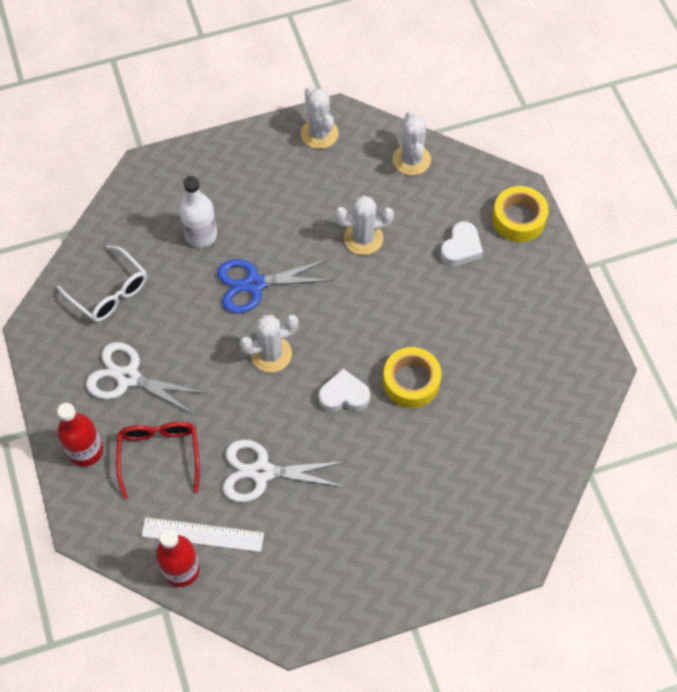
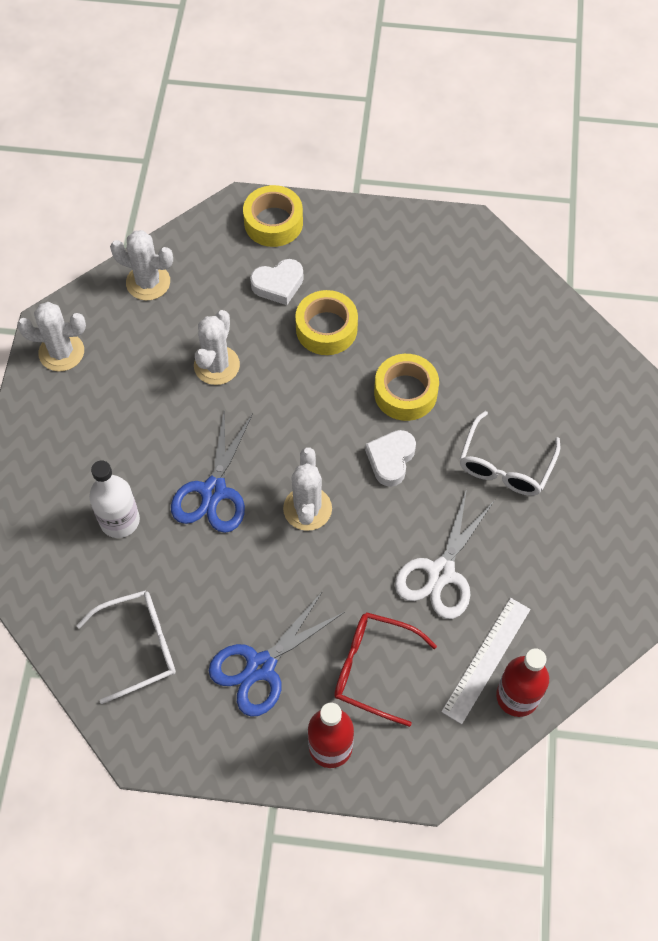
camera: 65 degrees left, 0 degrees up
(128, 377) = (261, 667): white scissors -> blue scissors
(383, 484) = (505, 465): none -> white glasses
(439, 299) = (326, 328): none -> yellow tape
(461, 248) = (278, 285): white heart -> white heart turned 105 degrees clockwise

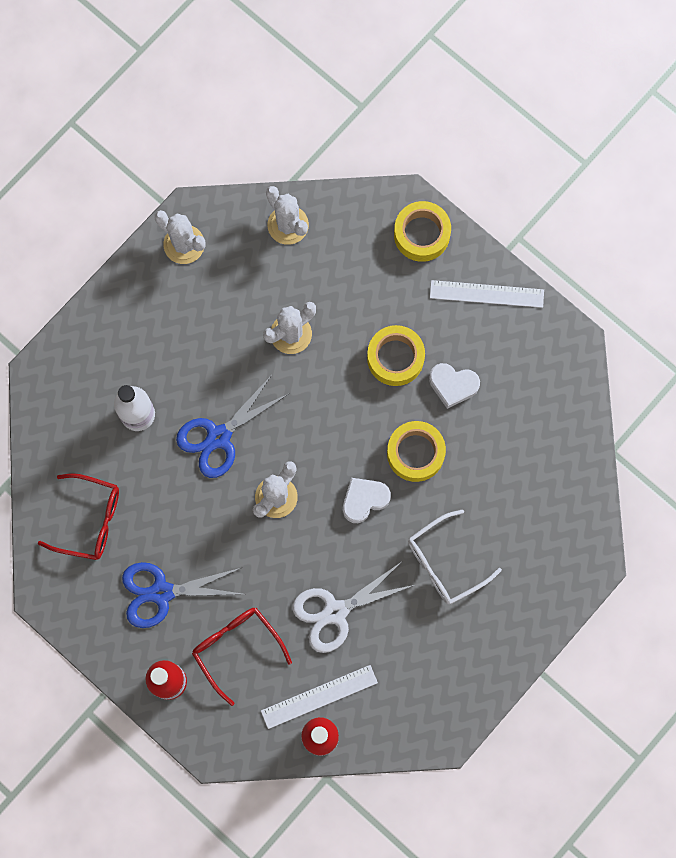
camera: 35 degrees right, 15 degrees up
(139, 646) = (89, 520): white glasses -> red glasses
(278, 285) = (386, 294): white heart -> white heart (453, 385)
(365, 234) = (486, 294): none -> white ruler

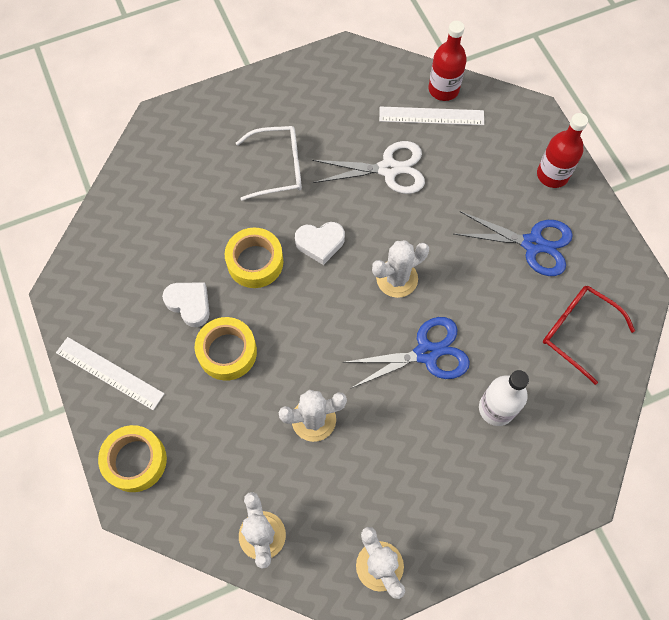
camera: 155 degrees left, 10 degrees down
(236, 648) = (484, 176): red glasses -> none

